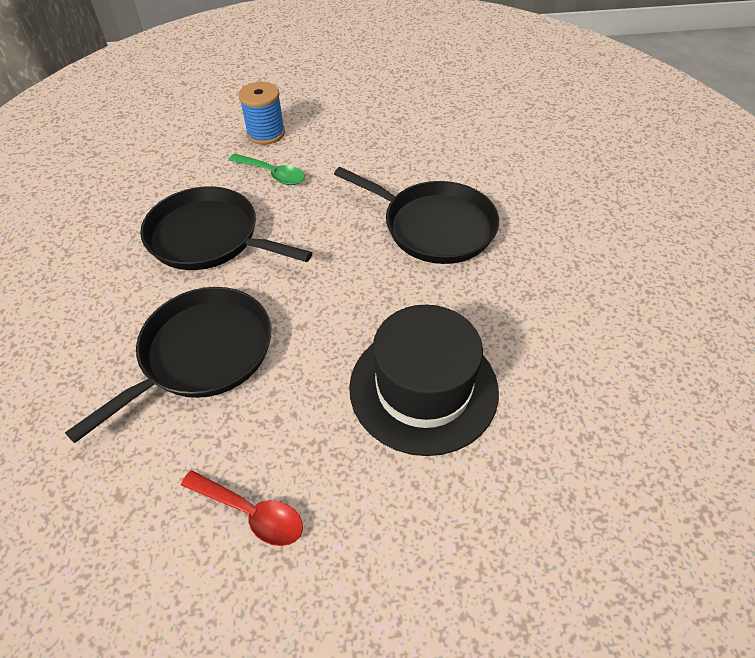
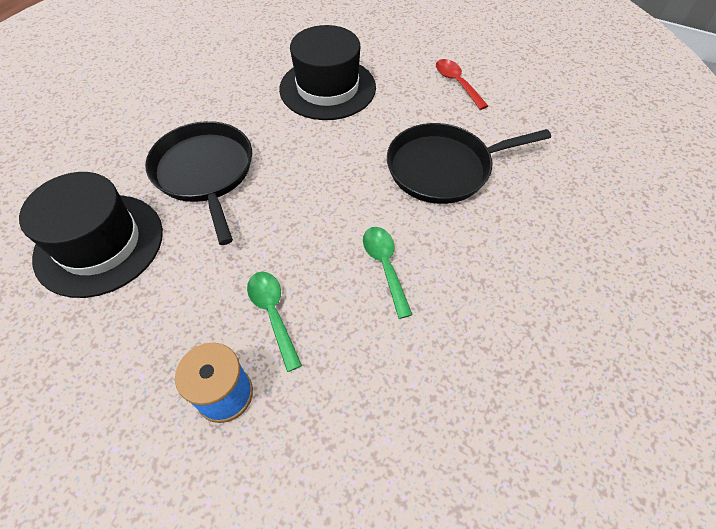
camera: 145 degrees left, 5 degrees up
(209, 237) = (385, 266): black pan -> green spoon
(440, 150) = (99, 244): none -> black hat

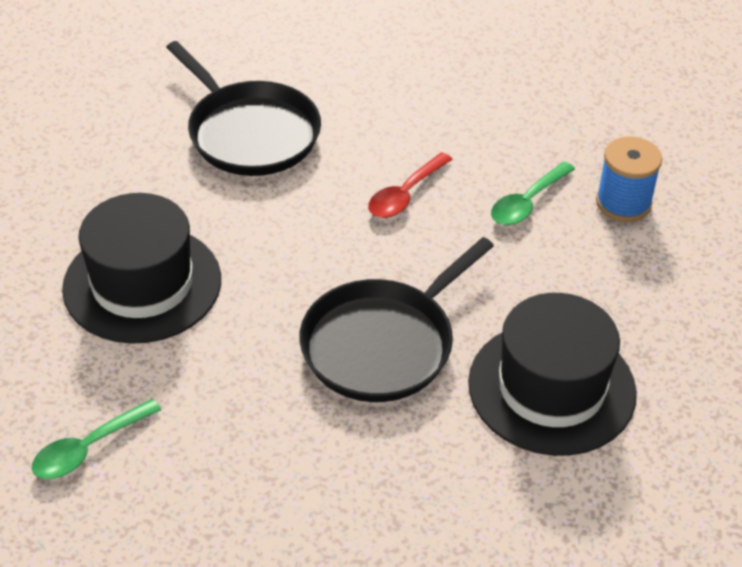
camera: 115 degrees left, 10 degrees down
(385, 266) = (418, 143): green spoon -> green spoon (88, 448)
(457, 83) = (71, 156): red spoon -> red spoon (405, 194)

